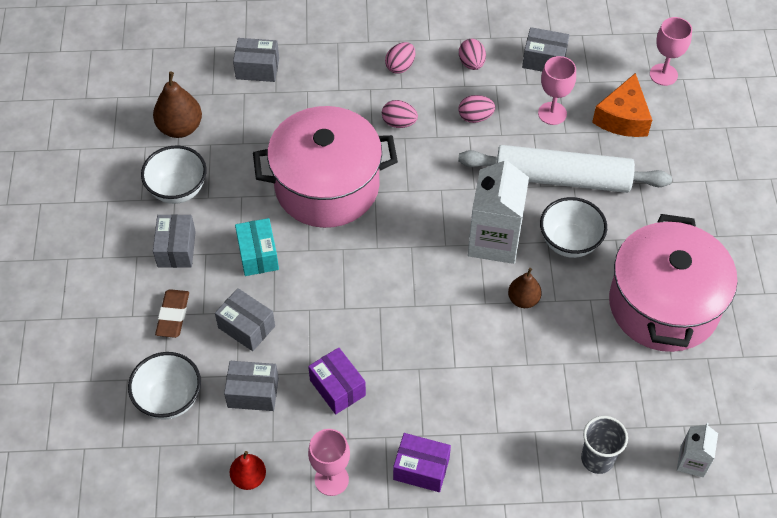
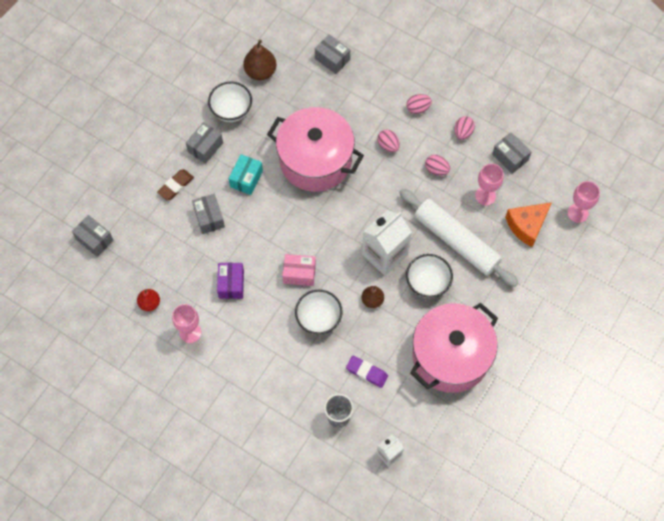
camera: 35 degrees right, 10 degrees up
(169, 399) = (140, 233): white bowl -> white bowl (319, 319)
(253, 393) = (185, 258): grey box -> grey box (94, 240)
(412, 323) = (299, 274): none -> pink box
(421, 469) = (240, 358): purple box -> none
(586, 385) = (367, 372): none -> purple eraser

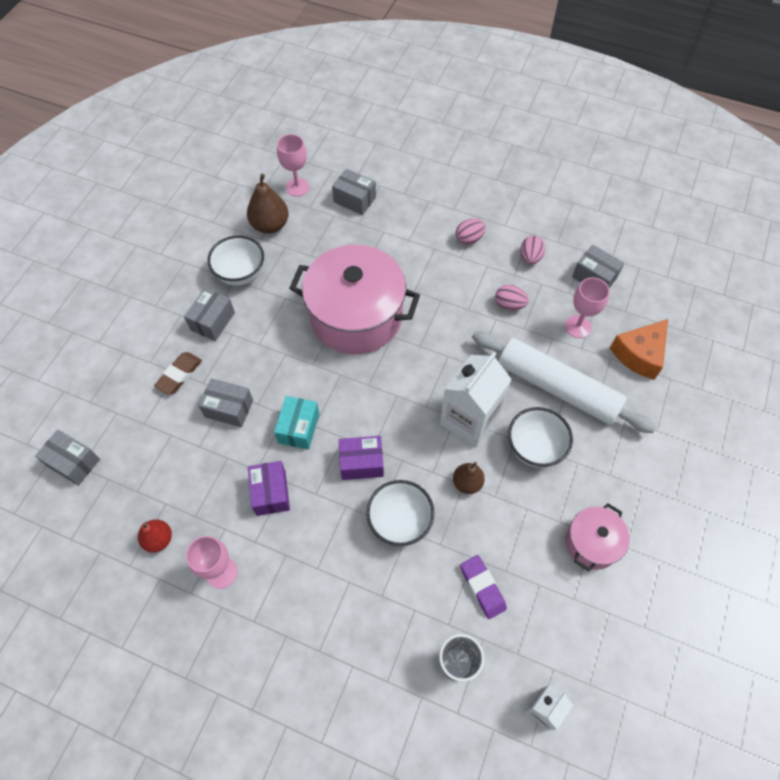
camera: 10 degrees left, 5 degrees down
(209, 218) = (229, 408): grey box -> grey box turned 45 degrees counterclockwise
(246, 179) = (271, 352): turquoise box -> turquoise box (298, 428)
(299, 274) = (361, 463): pink box -> purple box
(367, 372) = (482, 587): purple eraser -> purple eraser turned 45 degrees clockwise
(388, 145) = (443, 285): pink egg -> none
(450, 356) = (591, 543): pink pot -> pink pot, size x0.50
(577, 213) = (696, 329): pink goblet -> pink goblet (297, 187)

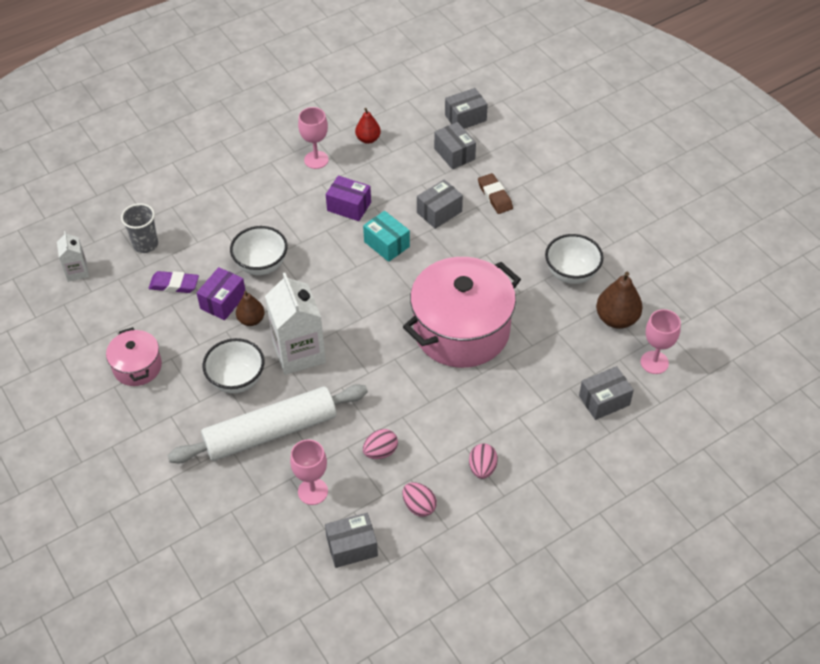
camera: 125 degrees right, 10 degrees down
(213, 321) = (532, 235): grey box -> grey box (454, 154)
(361, 463) = (325, 266): purple box -> purple box (223, 301)
(639, 354) = (243, 521): orange cheese -> none

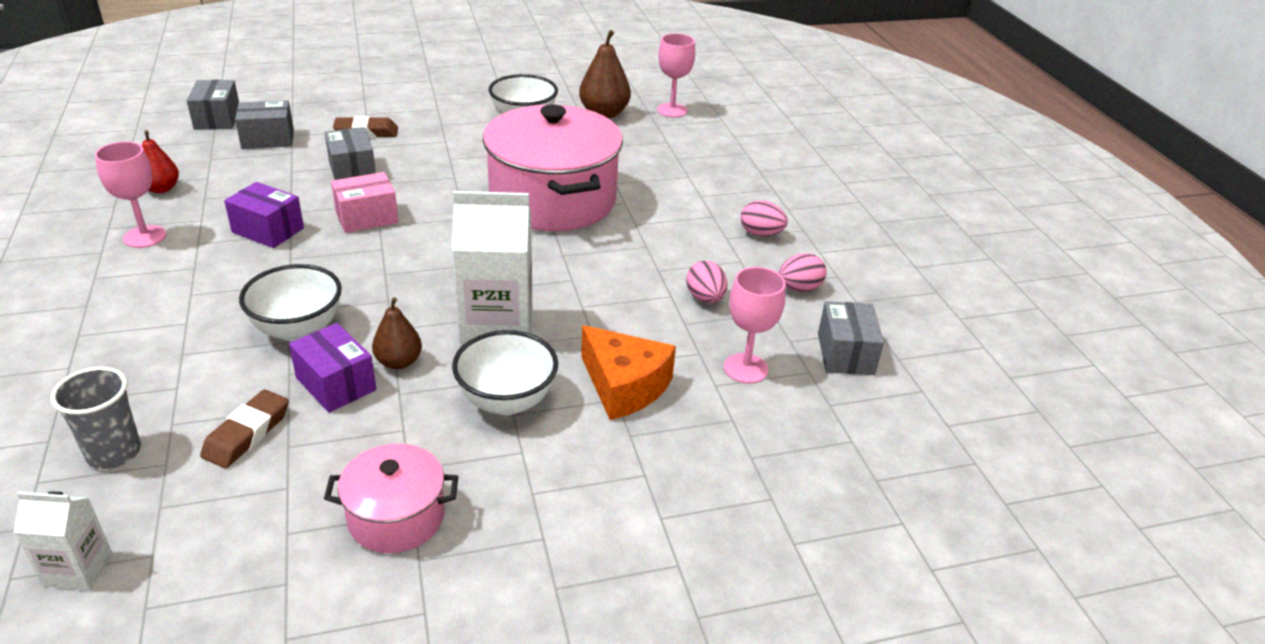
camera: 75 degrees left, 15 degrees down
(174, 285) = (247, 433): purple eraser -> brown eraser
(271, 432) = (624, 386): white rolling pin -> orange cheese
(349, 206) = (268, 230): purple box -> purple box turned 75 degrees clockwise
(387, 244) = (367, 217): turquoise box -> pink box
(604, 400) = (704, 145): grey box -> none

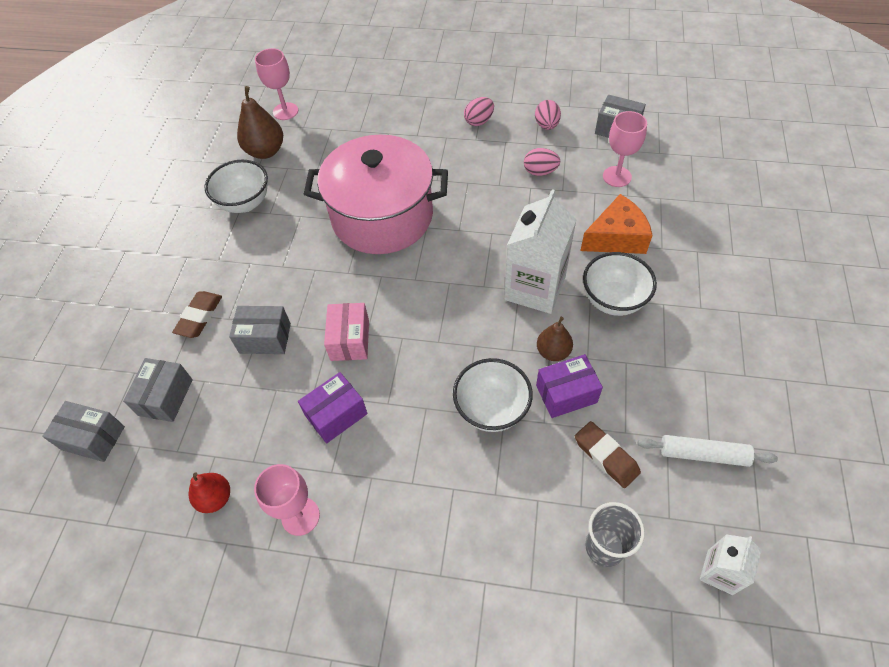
camera: 60 degrees left, 20 degrees up
(264, 528) = (703, 454): none -> white rolling pin
(396, 517) = (707, 380): pink pot -> none

